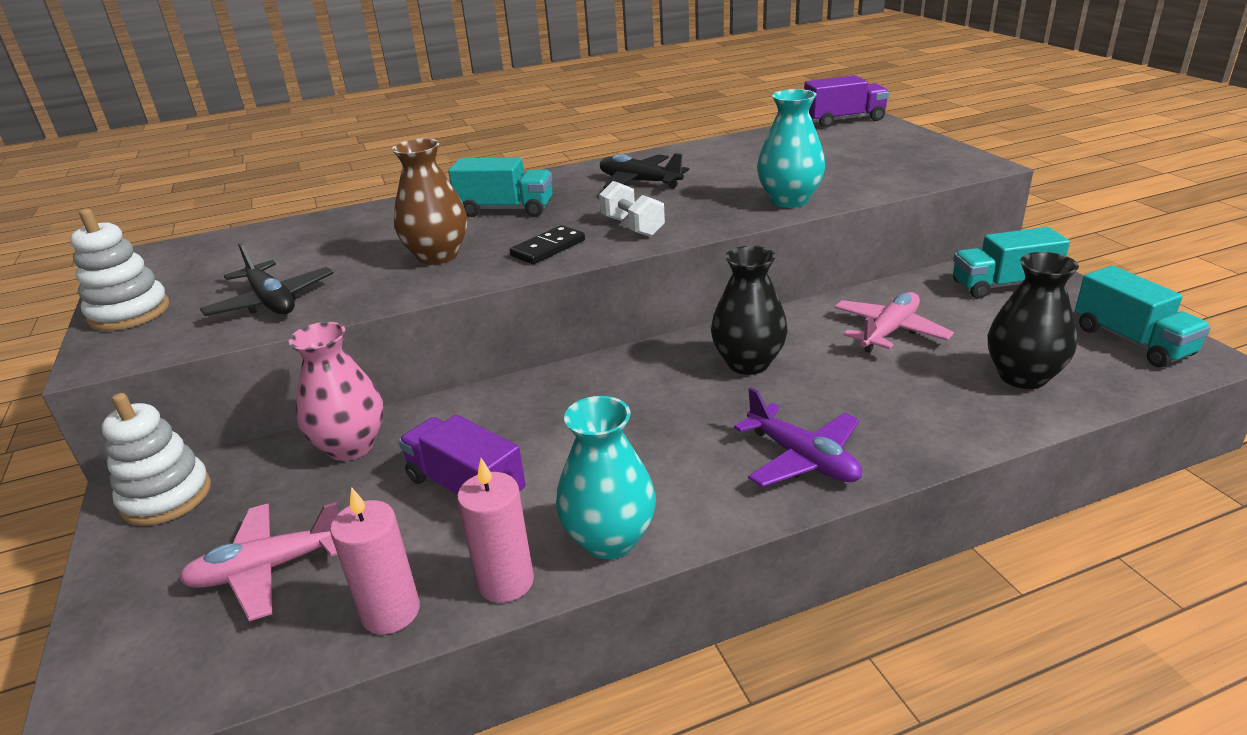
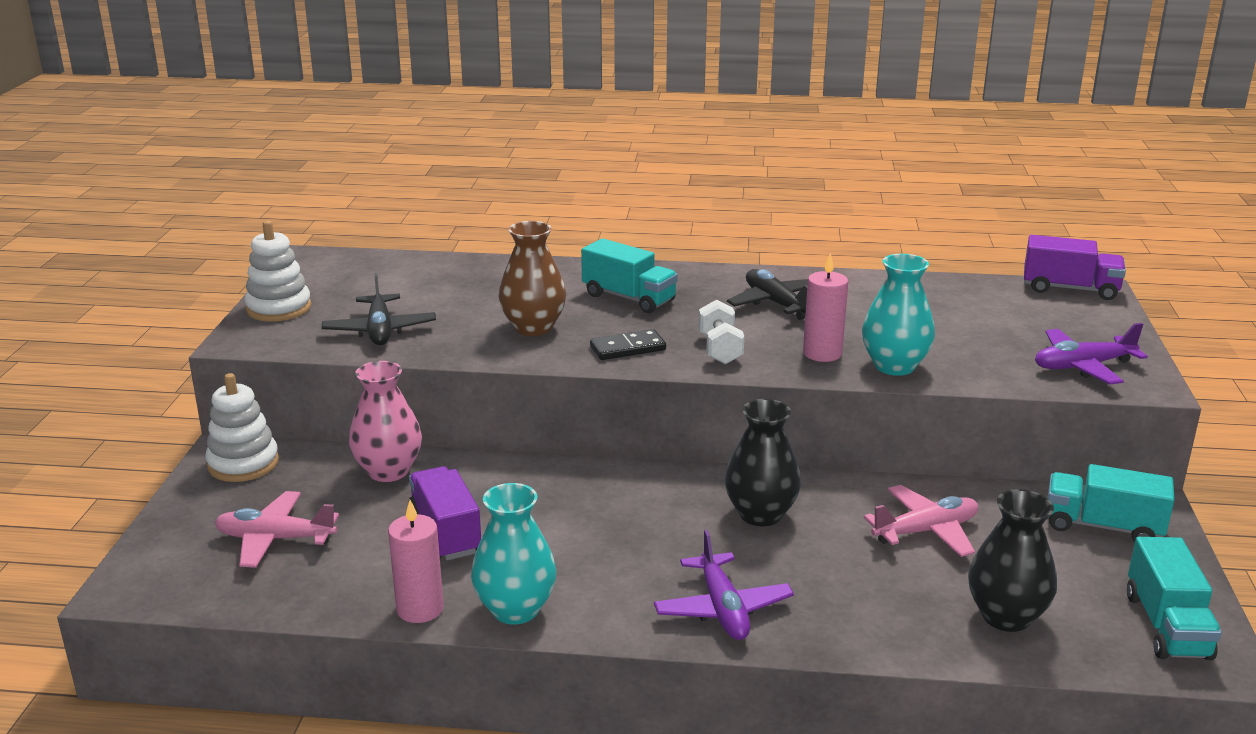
camera: 25 degrees right, 5 degrees down
(390, 612) = (331, 598): pink candle -> pink candle (822, 353)
(921, 164) = (1083, 366): none -> purple plane

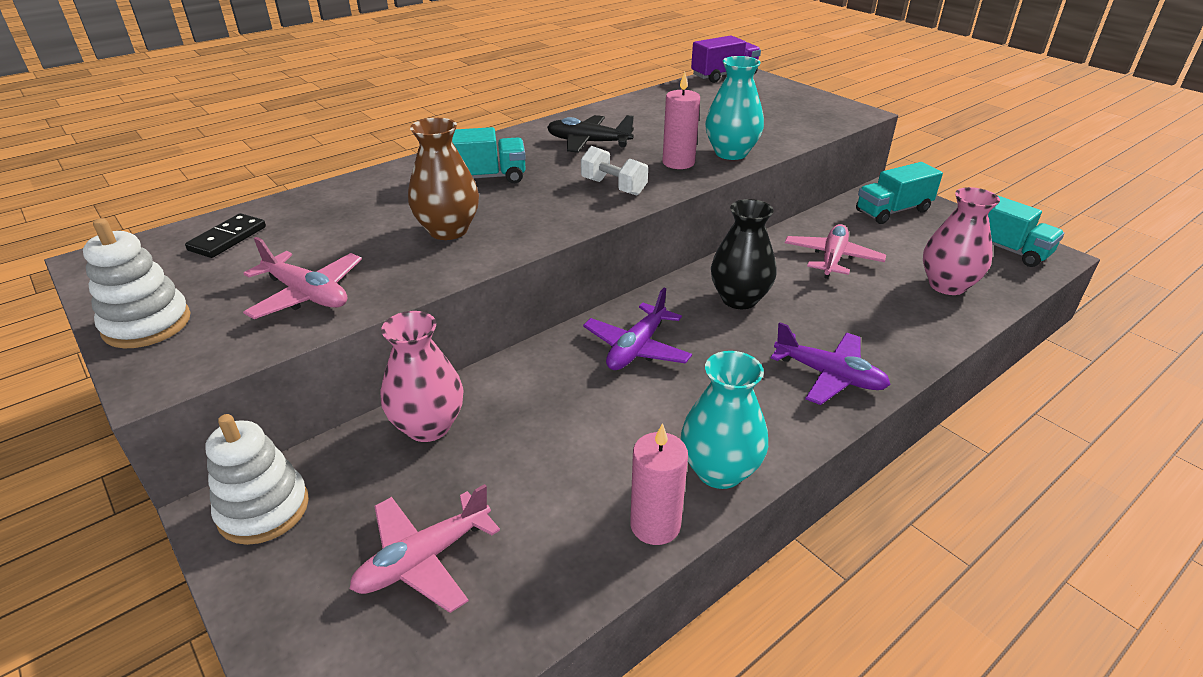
camera: 45 degrees left, 10 degrees up
(380, 330) = (307, 294): black plane -> pink plane
(445, 533) = (565, 447): purple truck -> none
(628, 348) = (551, 214): black domino -> black domino (228, 239)
(1006, 616) = (947, 285): black vase -> pink vase
(1083, 366) = (813, 114): purple plane -> purple plane (637, 348)

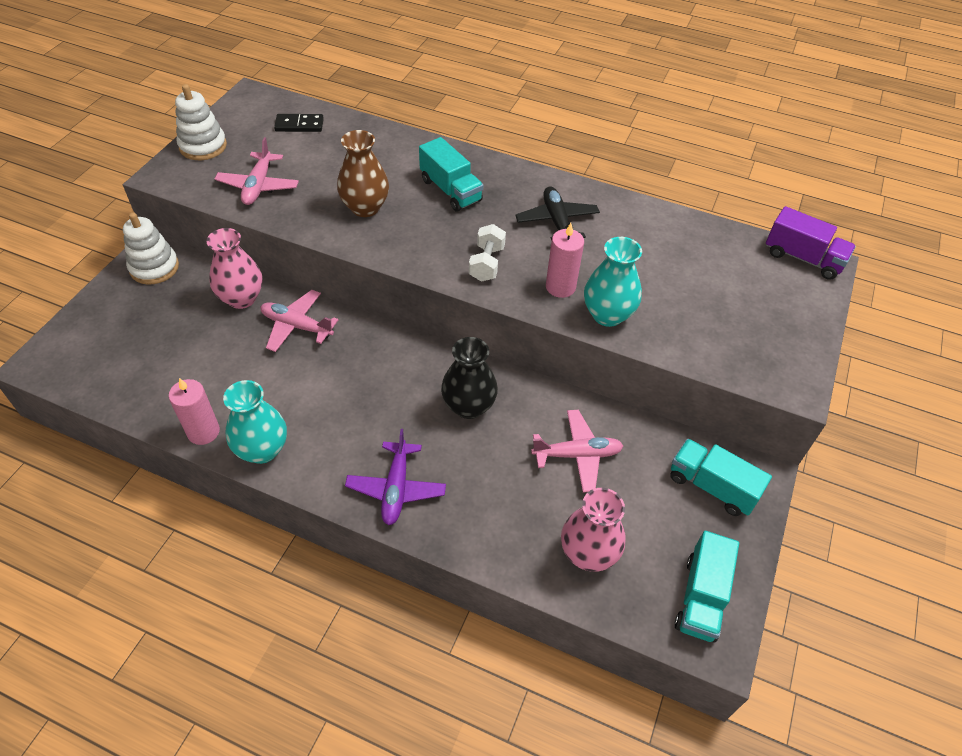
camera: 60 degrees right, 15 degrees up
(424, 559) = (144, 343): pink plane -> pink plane (297, 326)
(637, 348) = (369, 366): purple plane -> none

